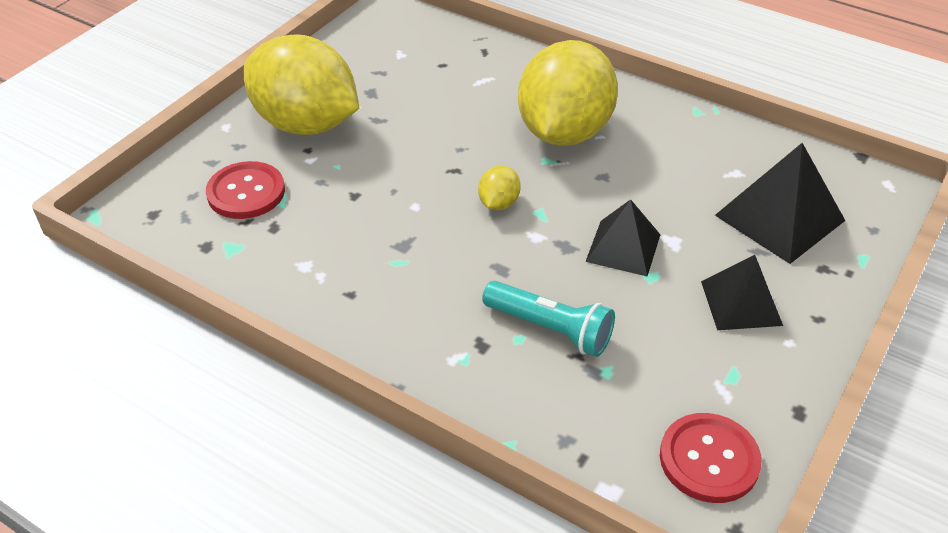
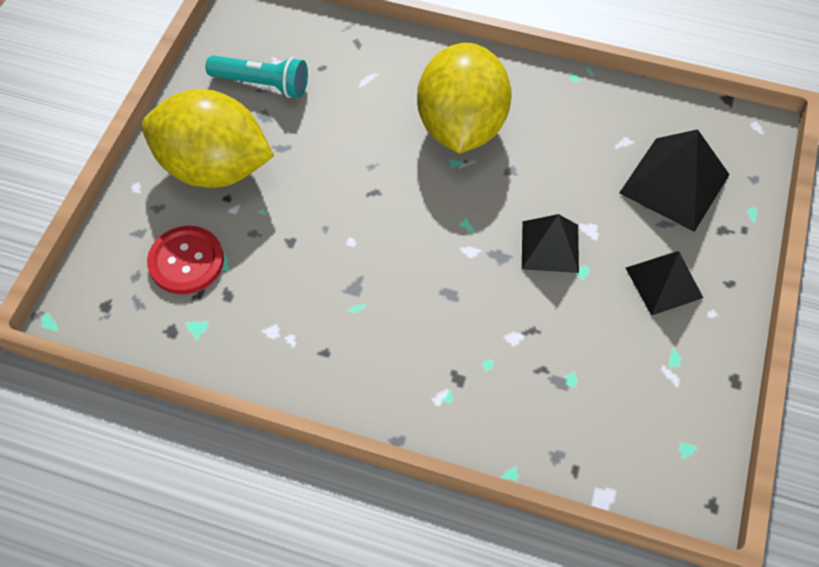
camera: 15 degrees left, 15 degrees up
(498, 203) = (426, 222): yellow lemon -> none
(550, 329) = (512, 348): turquoise flashlight -> turquoise flashlight (262, 84)
(709, 459) = (676, 445): red button -> none

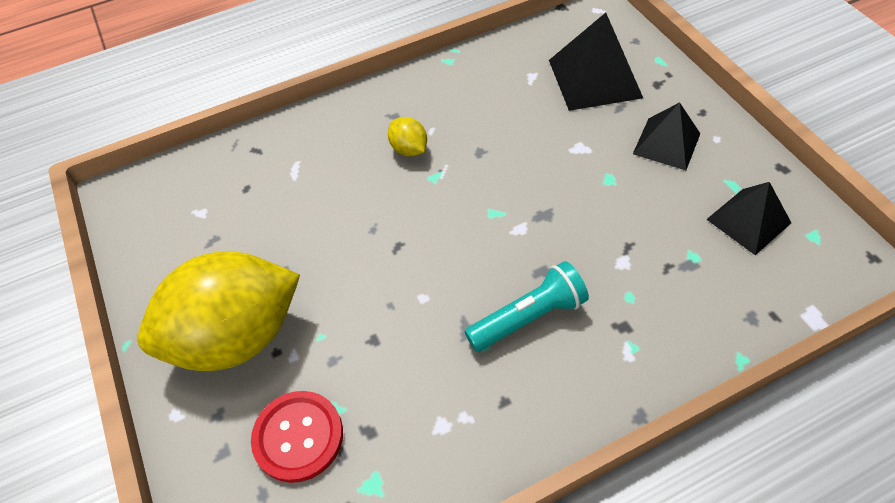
camera: 40 degrees left, 5 degrees down
(262, 84) = (206, 238): turquoise flashlight -> turquoise flashlight (528, 317)
(461, 126) = (409, 149): yellow lemon -> yellow lemon, size x0.40
(550, 246) = (569, 180): black pyramid -> black pyramid (748, 221)

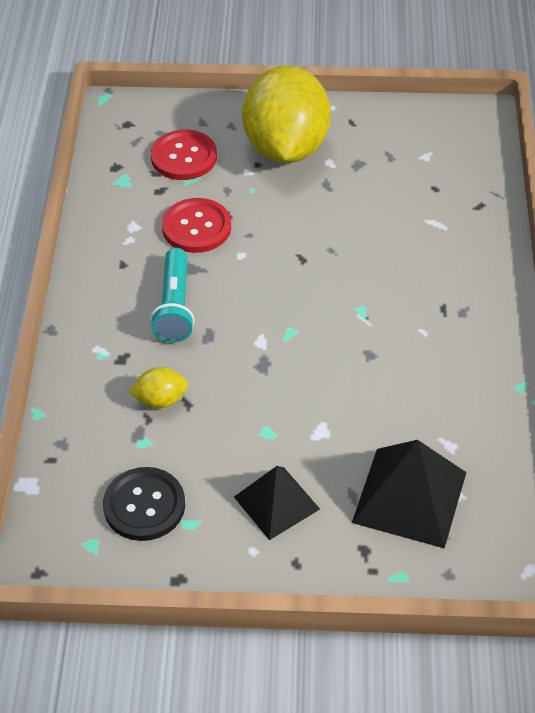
camera: 115 degrees right, 5 degrees down
(407, 358) = (196, 227): none -> red button
(409, 149) = (408, 305): yellow lemon -> yellow lemon (160, 400)
(748, 221) = (144, 505): black pyramid -> black button

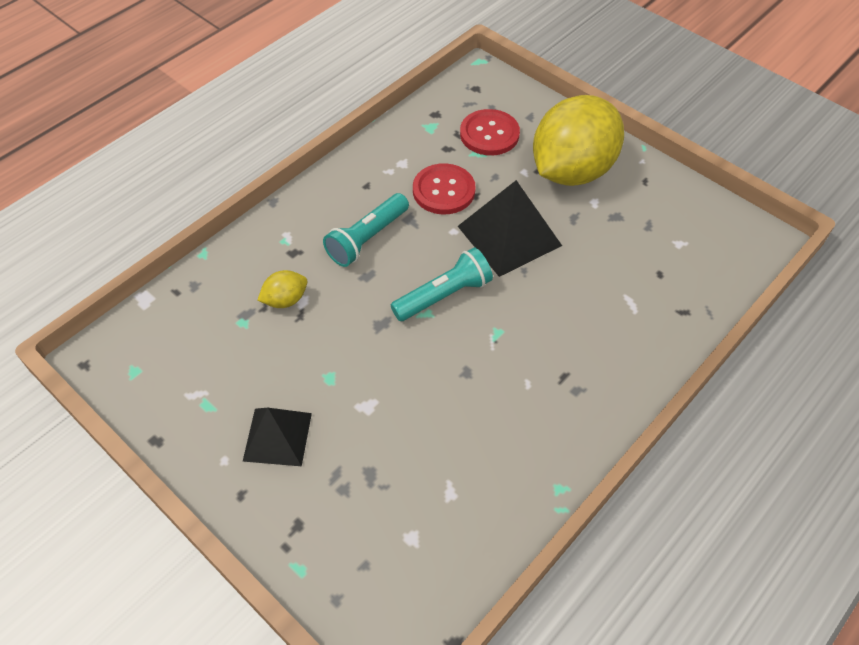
camera: 40 degrees right, 5 degrees up
(144, 505) = (193, 369): black button -> none
(160, 400) = (285, 300): yellow lemon -> yellow lemon turned 60 degrees counterclockwise
(289, 310) = (444, 295): none -> turquoise flashlight
(410, 497) = (374, 510): black pyramid -> black pyramid (509, 236)

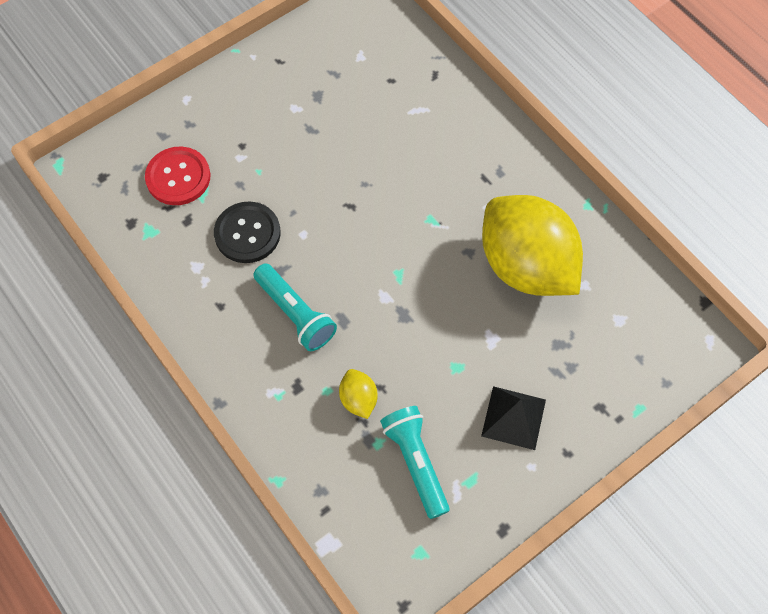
camera: 80 degrees left, 10 degrees up
(443, 190) = (247, 233): red button -> black button
(444, 295) = (381, 255): turquoise flashlight -> turquoise flashlight (416, 463)
(509, 236) = (321, 187): black pyramid -> none
(572, 171) = (250, 116): yellow lemon -> yellow lemon (526, 266)

